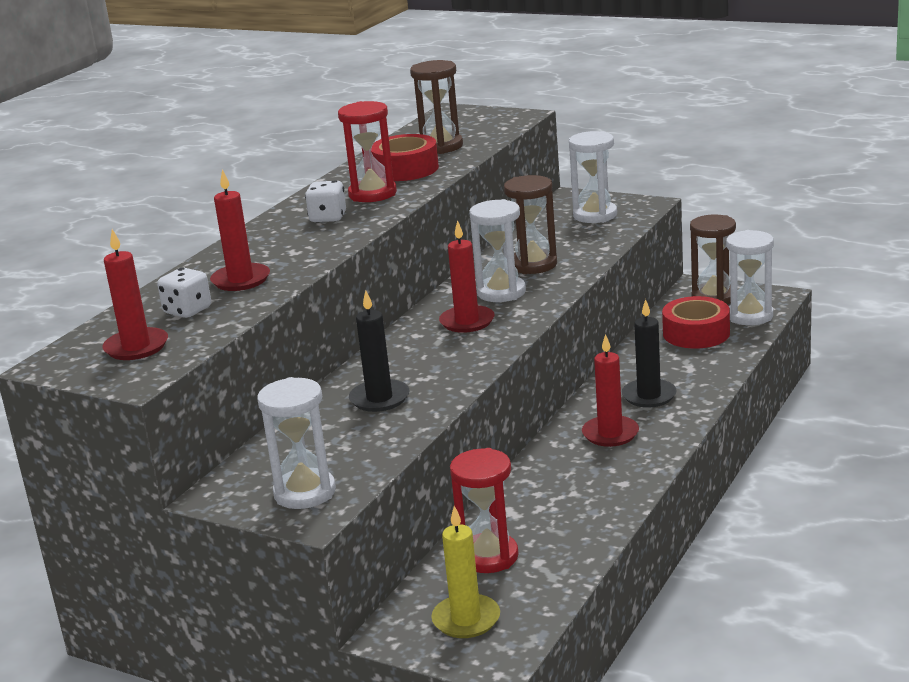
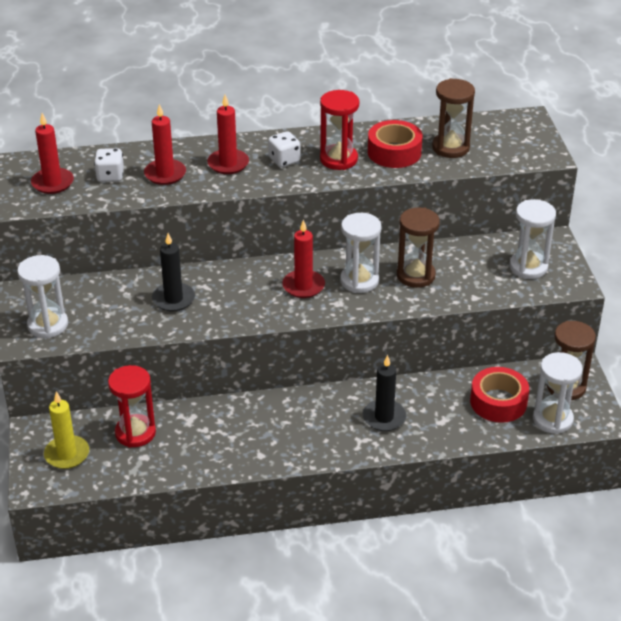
camera: 50 degrees right, 15 degrees up
(610, 434) = (317, 421): red candle -> red candle (228, 164)

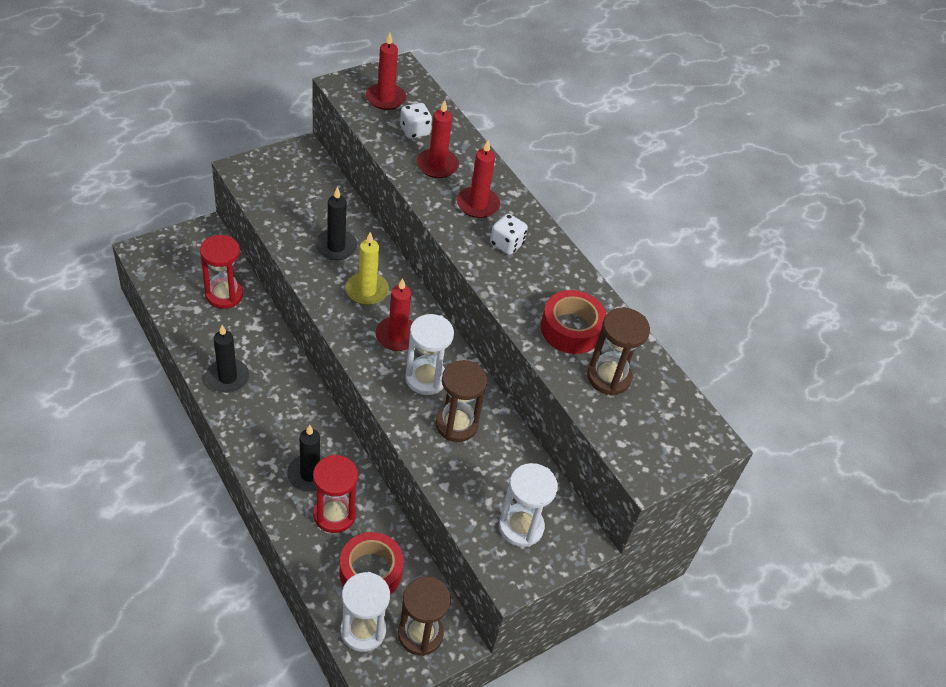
camera: 60 degrees right, 10 degrees up
(48, 325) = (267, 176): white hourglass -> none
(67, 454) = (184, 259): yellow candle -> yellow candle (367, 291)
(245, 451) = (227, 377): none -> black candle
(338, 159) = (532, 286): red hourglass -> red hourglass (334, 514)

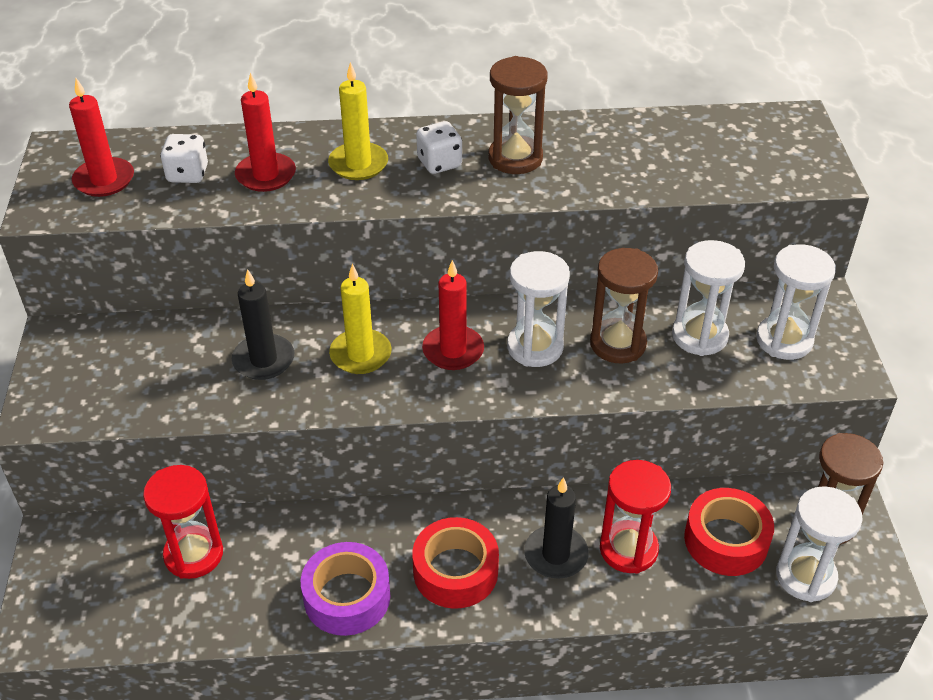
camera: 55 degrees left, 5 degrees down
(227, 377) = (347, 597): black candle -> purple tape
(477, 204) = (358, 164): red candle -> yellow candle
(493, 471) = (699, 336): none -> white hourglass
(571, 329) = (599, 159): red tape -> red tape (455, 571)
(608, 377) = (682, 156): brown hourglass -> brown hourglass (515, 158)

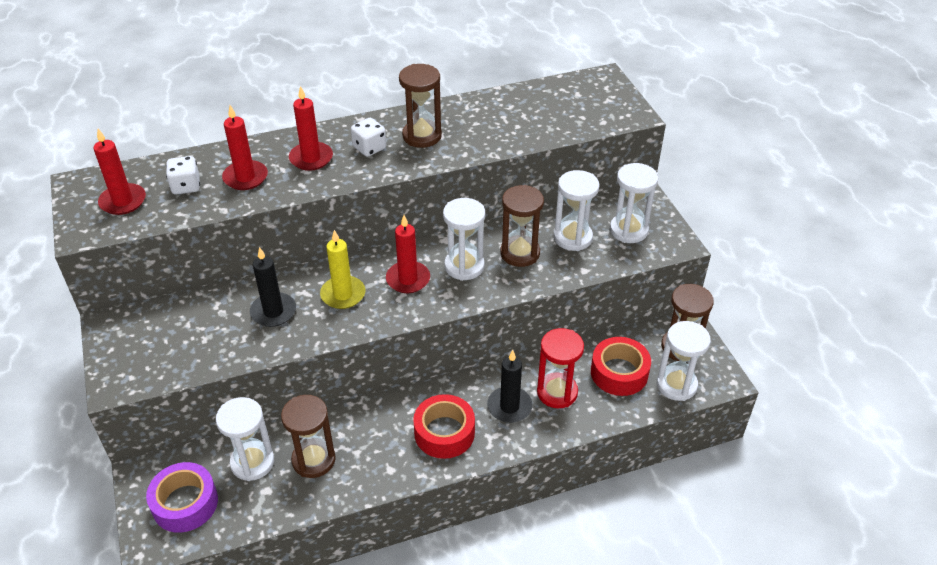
camera: 15 degrees left, 0 degrees up
(194, 554) = (252, 462): red hourglass -> white hourglass
(272, 569) = (313, 460): none -> brown hourglass
(347, 597) = (374, 467): purple tape -> purple tape (185, 503)
(358, 164) = (311, 158): yellow candle -> red candle

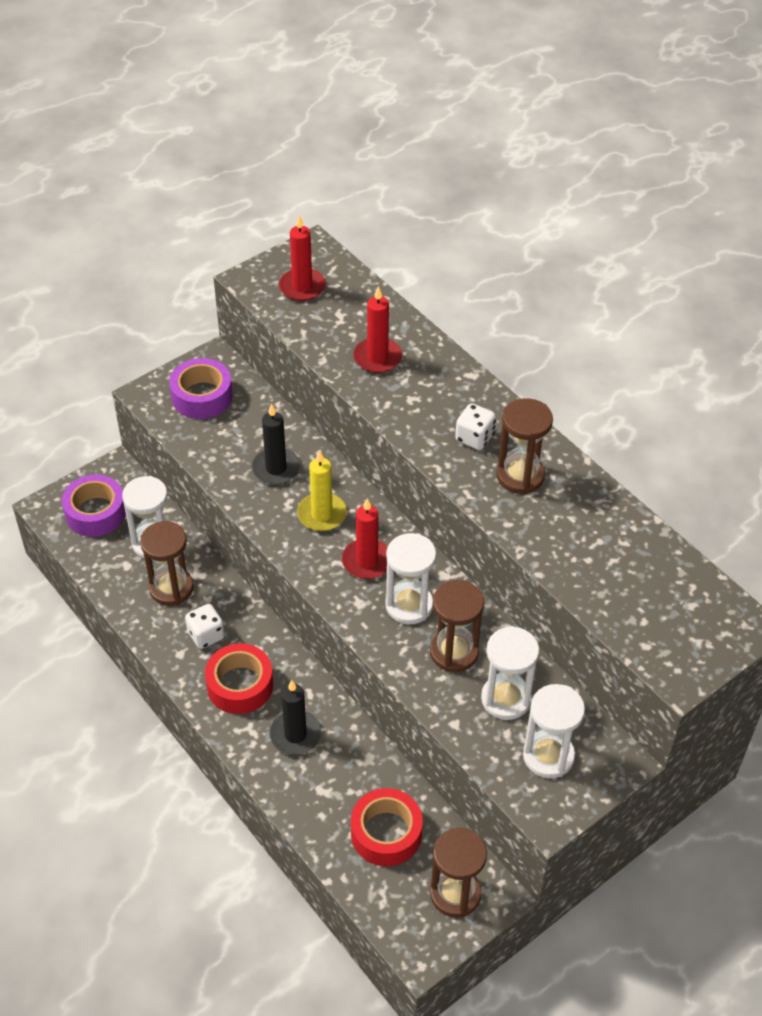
camera: 70 degrees right, 5 degrees up
(149, 343) = (202, 396): none -> purple tape
(186, 186) = (343, 320): white dice -> white dice (206, 635)
(311, 158) = (432, 396): red candle -> none
(557, 392) = (332, 775): red hourglass -> none
(676, 385) = (391, 900): white hourglass -> none

